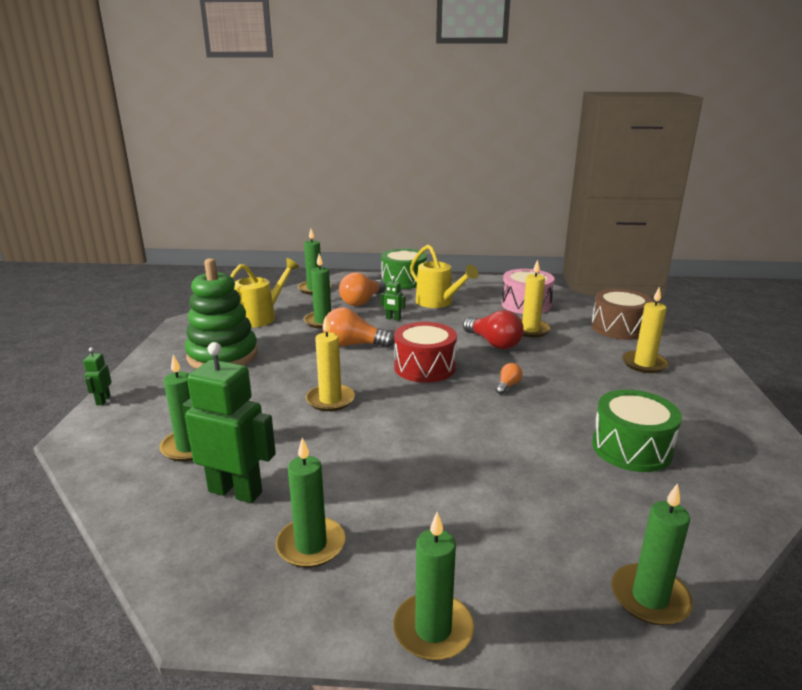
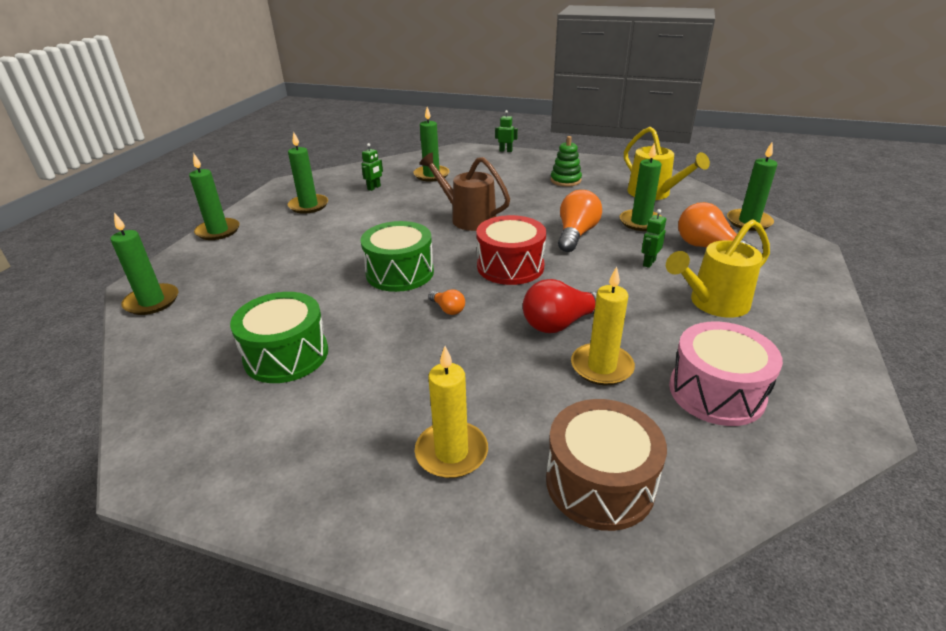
camera: 105 degrees right, 10 degrees up
(223, 355) = (565, 180): green stacking toy -> green stacking toy, size x0.51
(235, 491) = (374, 188): green robot -> green robot, size x0.45
(330, 400) = (467, 218): yellow candle -> brown watering can
(403, 280) = (808, 287): green drum -> green drum (400, 273)

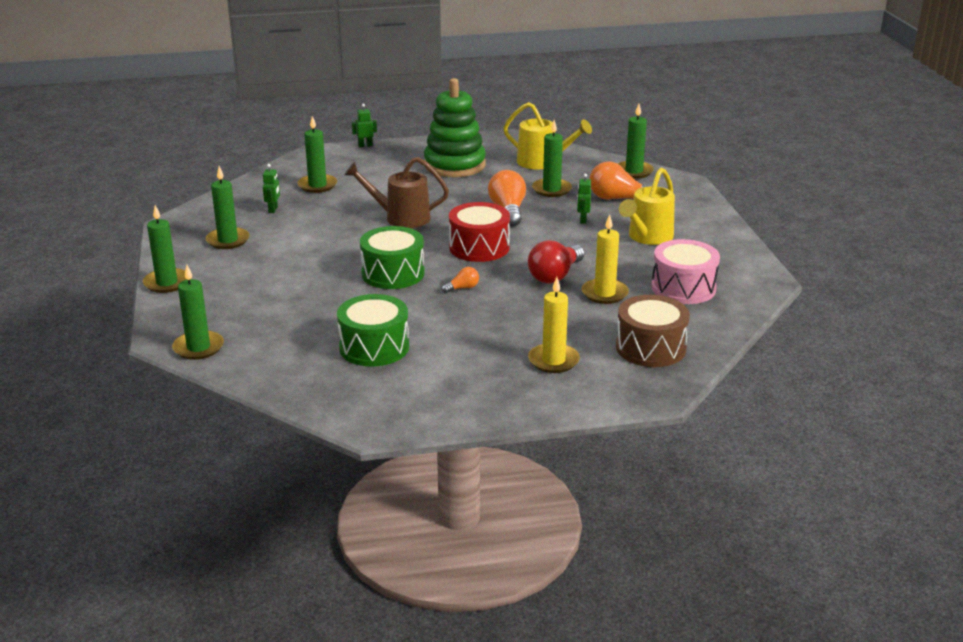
camera: 30 degrees left, 5 degrees down
(448, 309) = (462, 288): orange light bulb -> orange light bulb turned 45 degrees counterclockwise
(565, 180) = (454, 165): green stacking toy -> green stacking toy, size x1.96

